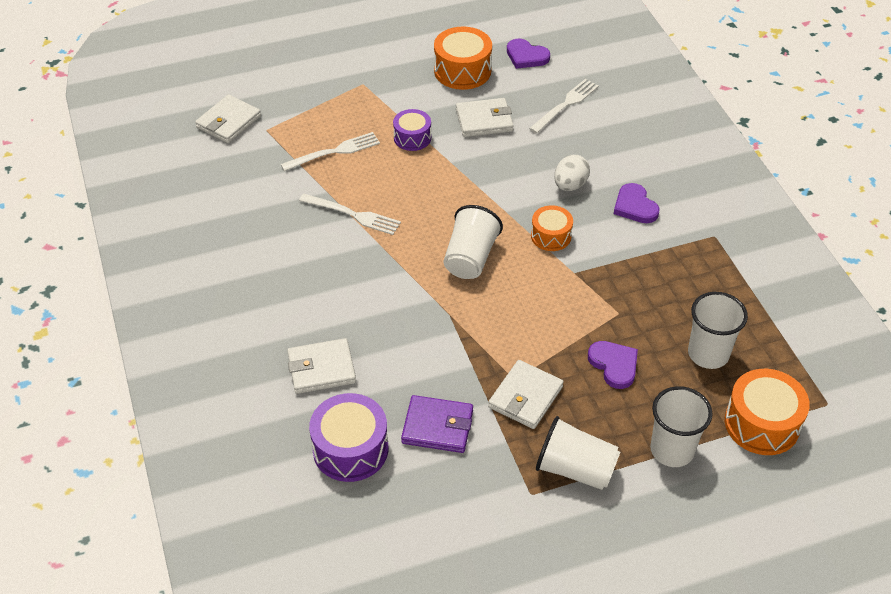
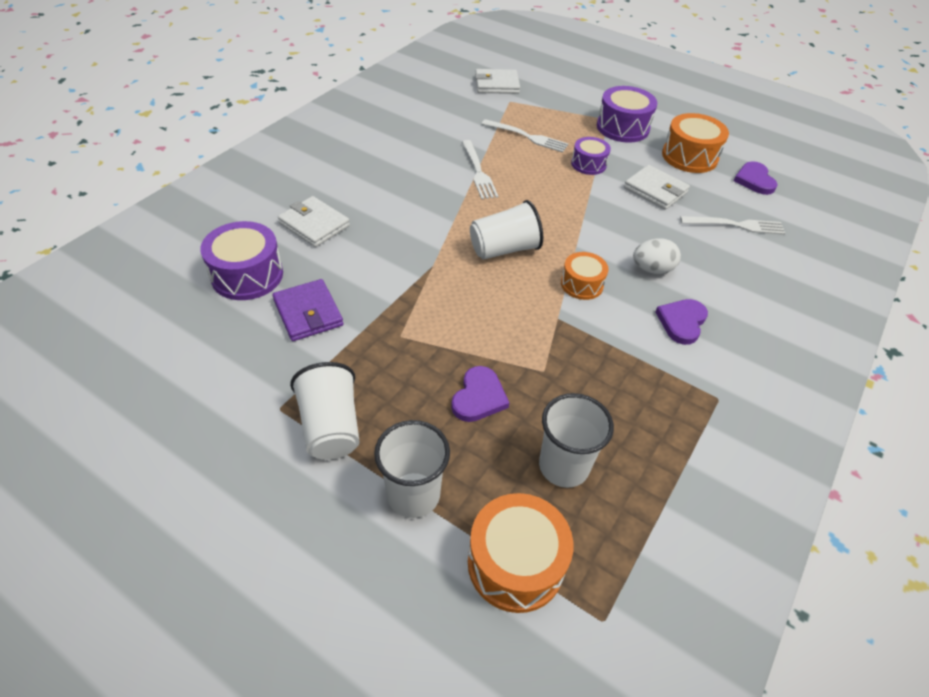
camera: 50 degrees right, 0 degrees up
(383, 83) = (622, 127): none -> purple drum
(525, 397) = (386, 352): white wallet -> none

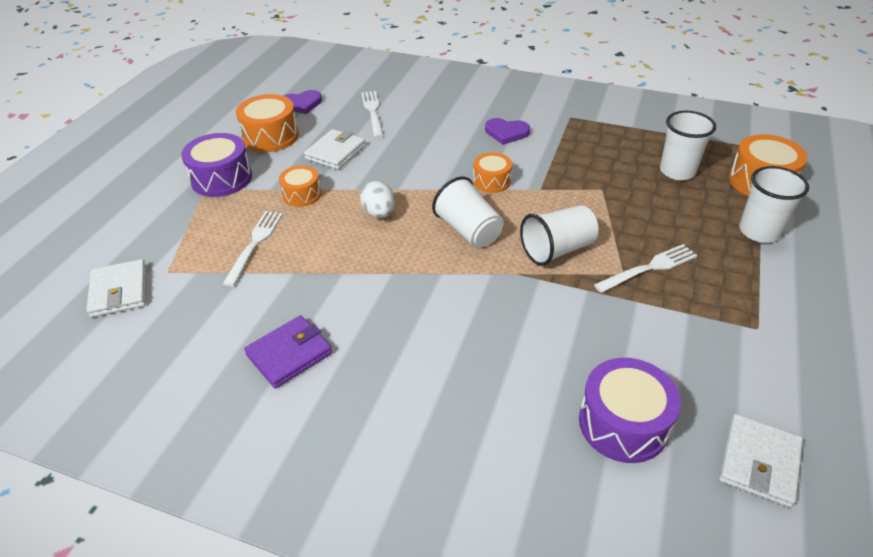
camera: 100 degrees left, 5 degrees down
(308, 313) = (640, 347): purple wallet -> purple wallet (289, 354)
(314, 224) = (503, 391): white wallet -> white wallet (759, 462)
(331, 427) = (746, 289): white cup -> white cup (557, 250)
(478, 172) = (342, 271): white fork -> white fork (649, 268)
(479, 397) = (652, 216): purple heart -> none
(588, 164) = (302, 194): purple drum -> orange drum
(652, 269) = (452, 148): white egg -> white egg (379, 213)

